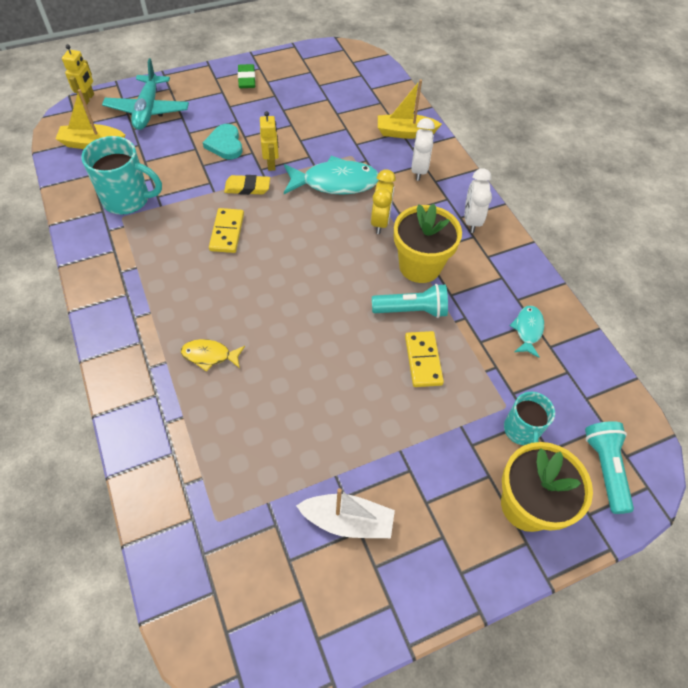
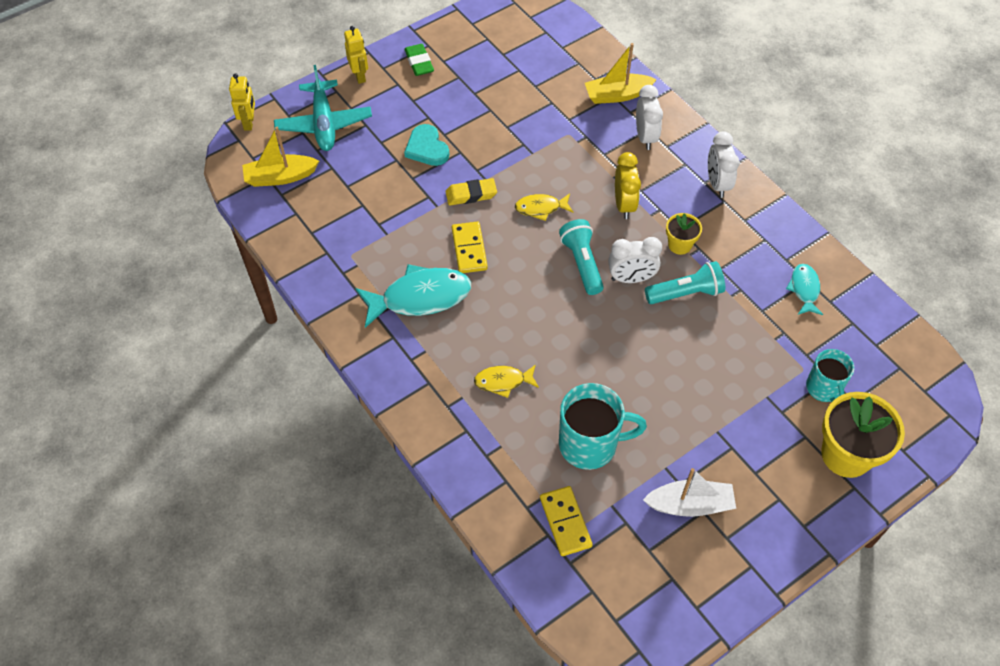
camera: 10 degrees left, 0 degrees up
(128, 199) = (348, 234): turquoise mug -> turquoise mug (590, 444)
(271, 164) = (486, 161): yellow robot -> yellow robot (359, 76)
(304, 210) = (541, 208): none -> yellow fish
(335, 183) = (562, 170): turquoise fish -> turquoise fish (420, 297)
(364, 286) = (631, 278): none -> white clock
(420, 266) = (679, 245): yellow flower pot -> yellow flower pot, size x0.53
(423, 360) = (712, 341): yellow domino -> yellow domino (565, 522)
(605, 468) = (908, 407): turquoise flashlight -> turquoise flashlight (582, 263)

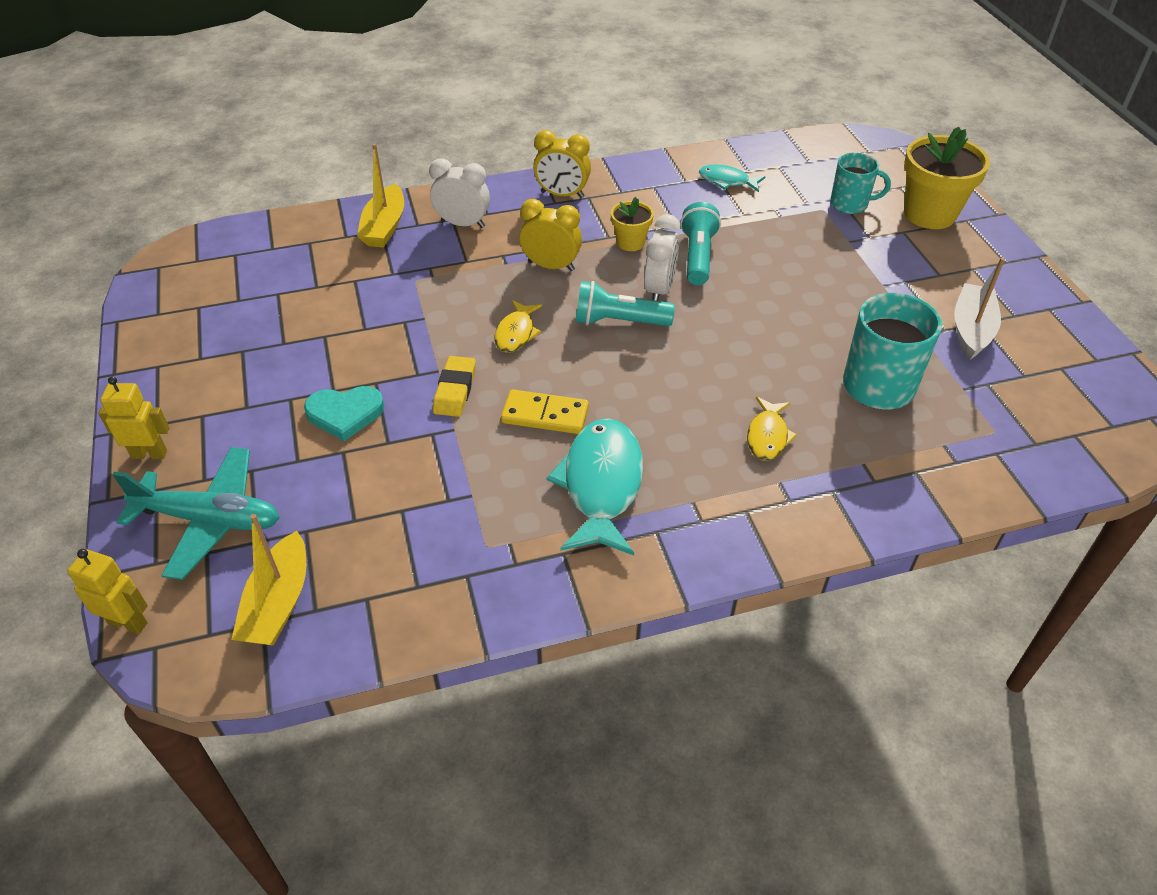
camera: 70 degrees left, 10 degrees down
(419, 62) = (181, 383): green eraser -> none
(565, 522) = (981, 433): yellow domino -> none
(717, 184) = (562, 195): white clock -> yellow clock

